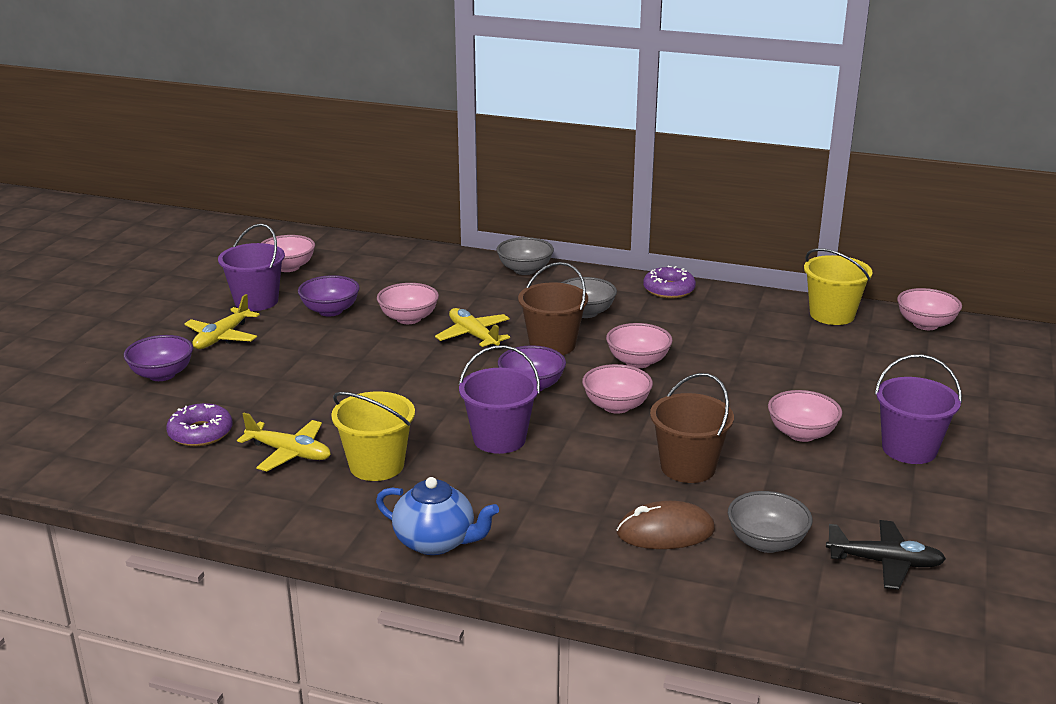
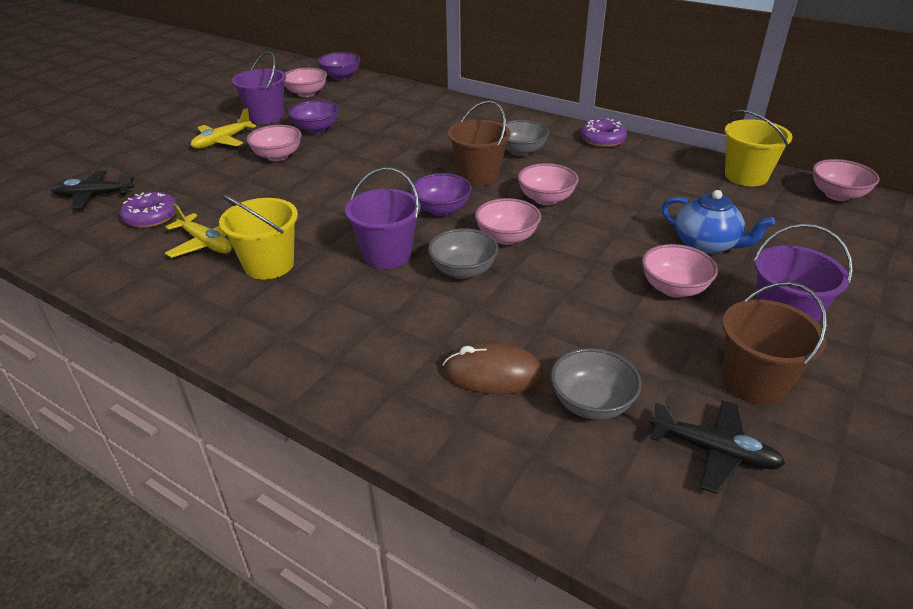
camera: 15 degrees right, 10 degrees up
(109, 418) = (94, 196): none -> black plane
(162, 374) = (158, 165): purple bowl -> purple bowl (340, 77)
(408, 318) = (373, 141): pink bowl -> pink bowl (277, 156)
(436, 542) = (273, 348): blue teapot -> blue teapot (706, 245)
(473, 335) = (416, 161): yellow plane -> none
(525, 270) = (488, 112): grey bowl -> grey bowl (463, 271)
(688, 467) = (546, 307): brown bucket -> brown bucket (754, 382)

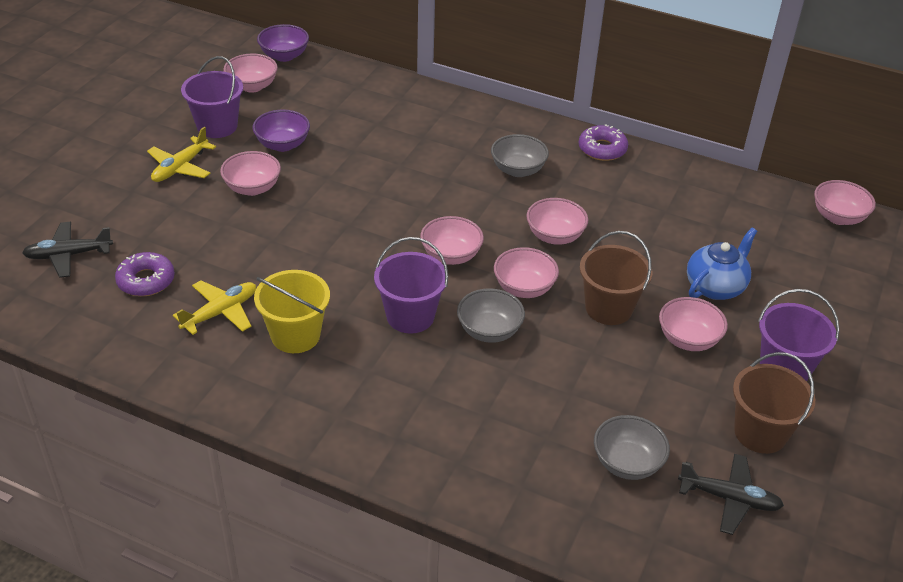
camera: 10 degrees left, 5 degrees up
(206, 243) = (220, 312): yellow plane -> yellow plane turned 75 degrees counterclockwise
(441, 210) = (451, 255): purple bowl -> pink bowl
(478, 176) = (479, 207): brown bucket -> brown bucket (608, 308)
(493, 373) = (539, 440): brown mouse -> none
(706, 245) = (715, 286): blue teapot -> blue teapot turned 75 degrees counterclockwise
(746, 176) = (751, 196): yellow bucket -> none

